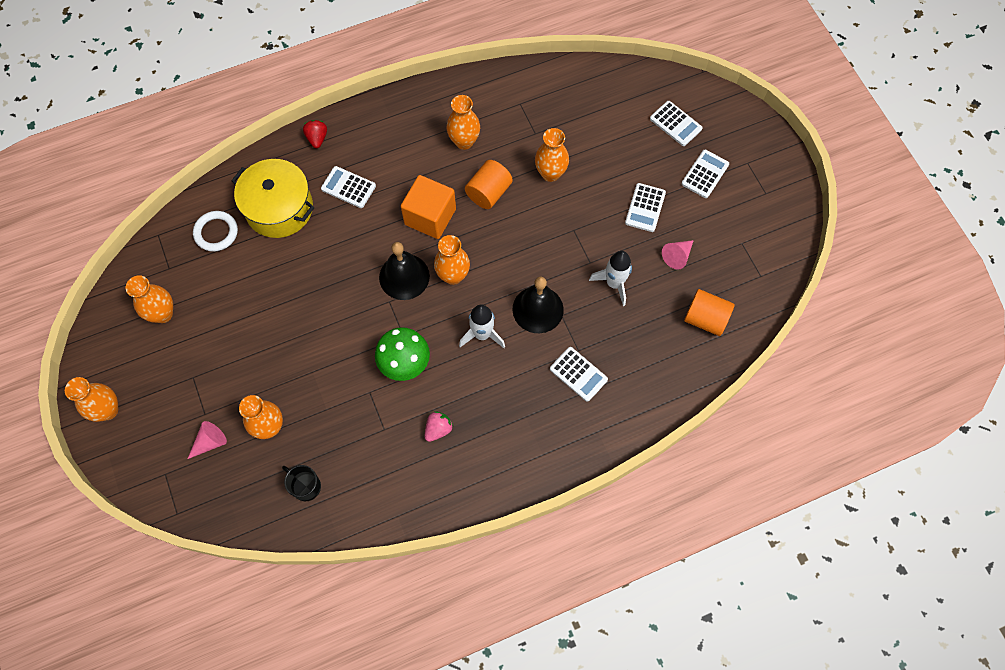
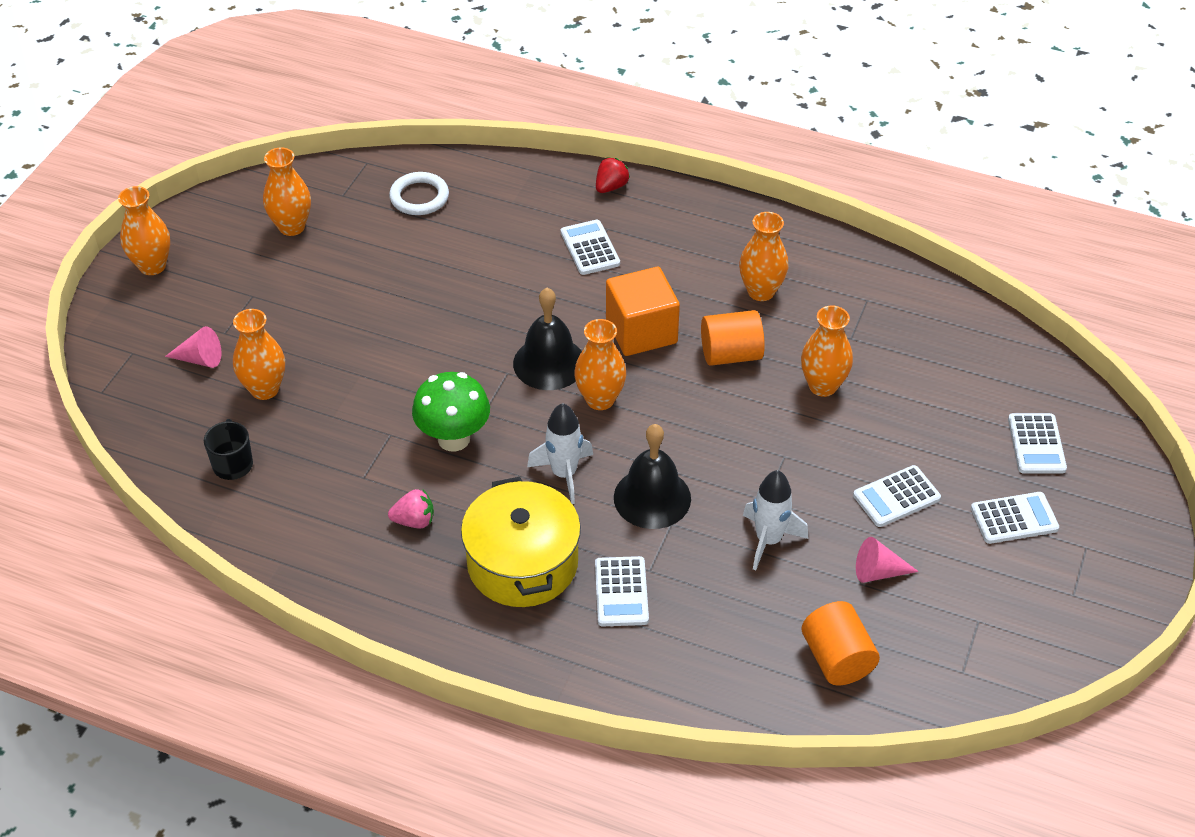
camera: 45 degrees right, 20 degrees down
(279, 208) = (501, 219): yellow pot -> yellow pot (522, 563)

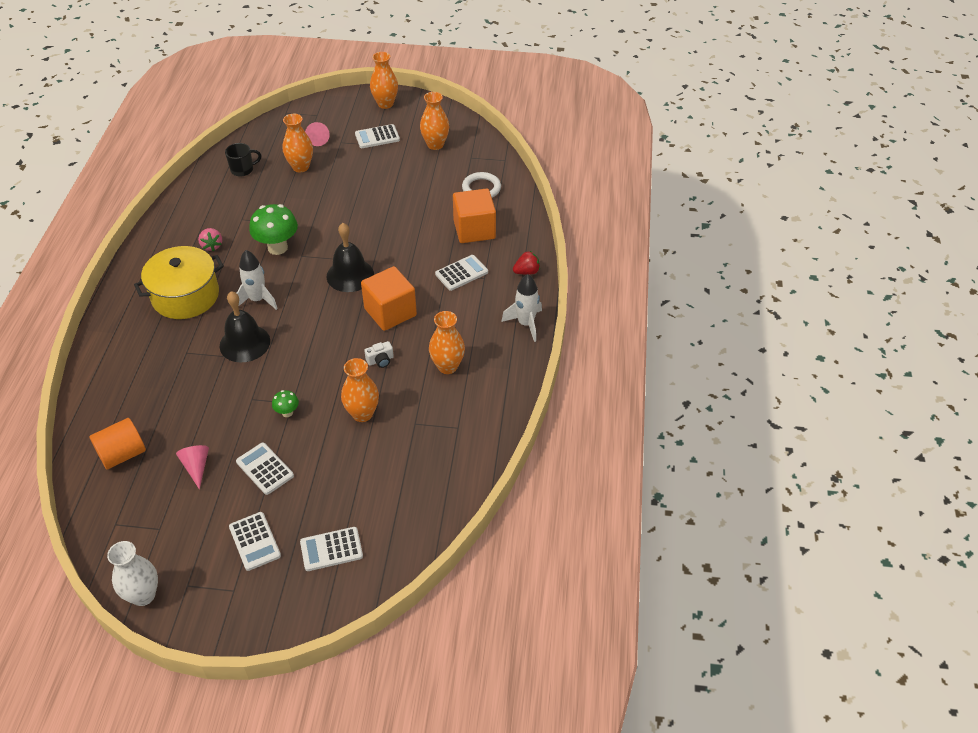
camera: 75 degrees right, 0 degrees up
(505, 220) = (474, 229): none -> orange cube
(600, 399) = (324, 304): orange vase -> none
(611, 187) = (527, 272): red strawberry -> red strawberry turned 45 degrees counterclockwise
(621, 592) = (168, 342): white calculator -> white calculator (377, 137)
(731, 354) = (380, 360): orange cylinder -> white camera
(768, 540) = (217, 405): white rocket -> white rocket (525, 324)
(801, 463) = (287, 412): none -> green mushroom
(1084, 643) = (143, 595): none -> white vase

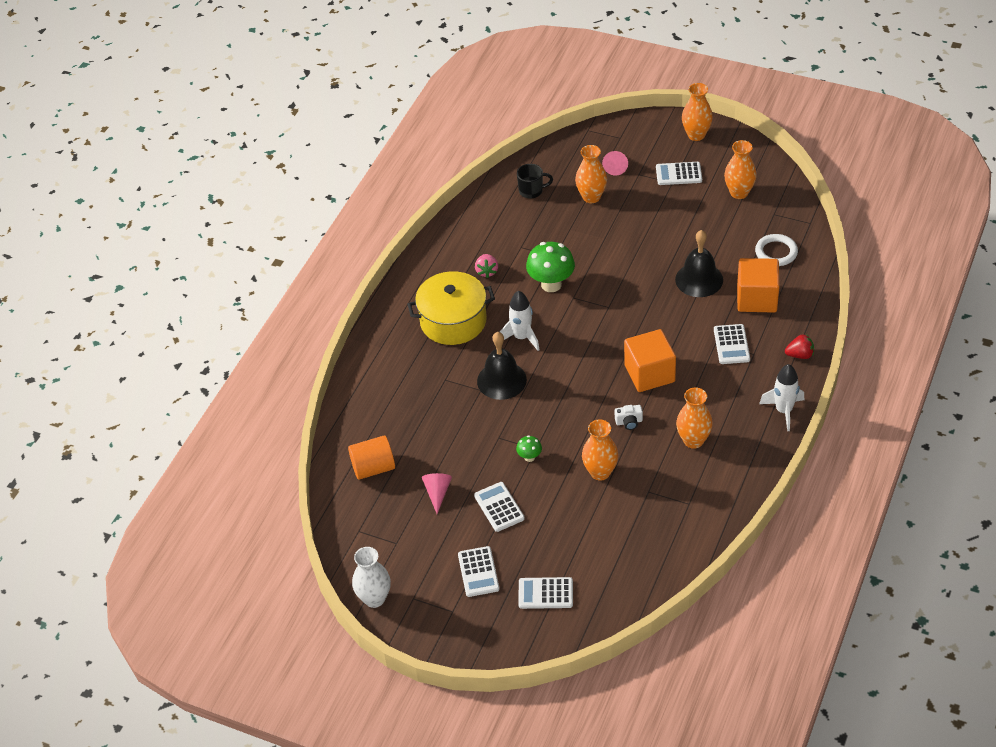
camera: 20 degrees right, 0 degrees up
(350, 275) = (617, 327): black bell -> black bell (699, 279)
(461, 273) = (731, 344): white calculator -> white calculator turned 105 degrees clockwise

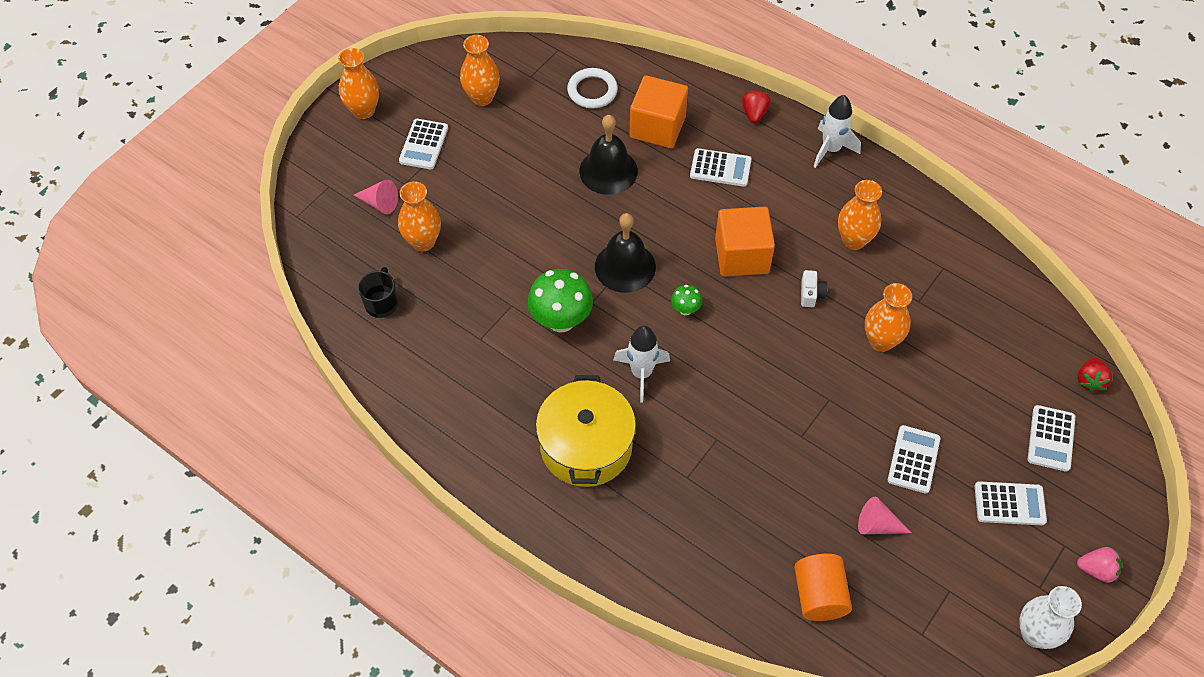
camera: 80 degrees left, 10 degrees up
(487, 271) = (510, 387): pink strawberry -> pink strawberry (1096, 570)
(499, 507) = (913, 459): white calculator -> white calculator turned 120 degrees clockwise
(501, 380) = (707, 412): black bell -> black bell (625, 266)
(529, 457) = (842, 409): green mushroom -> green mushroom (685, 309)
(610, 616) = (1089, 380): none -> red strawberry

